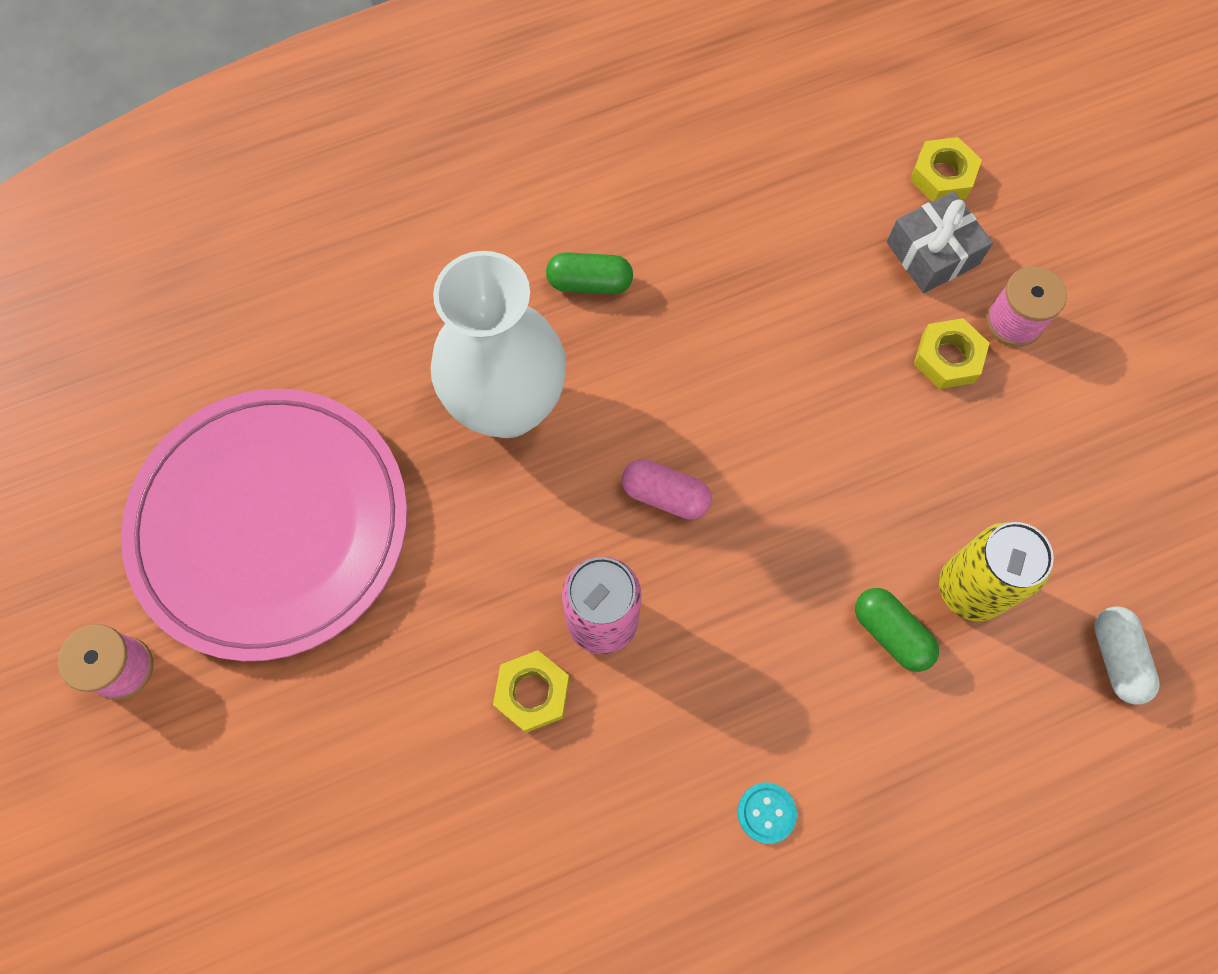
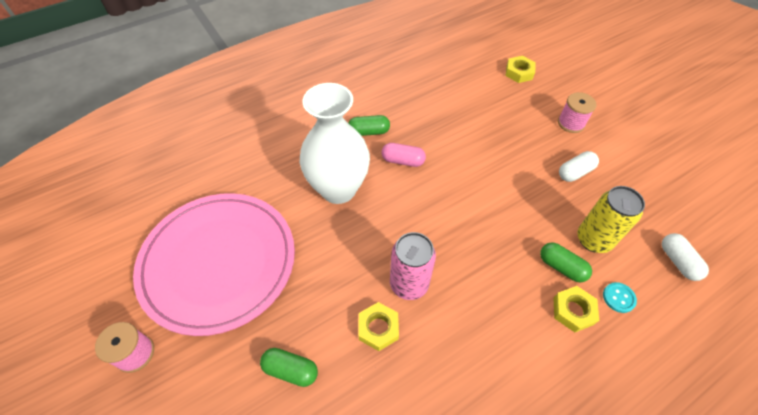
camera: 10 degrees left, 15 degrees down
(374, 740) = (291, 370): none -> green capsule
(665, 495) = (427, 218): pink capsule -> pink capsule (403, 161)
(766, 813) = (525, 373): turquoise button -> turquoise button (618, 298)
(932, 253) = (524, 101): grey gift -> none
(948, 358) = (546, 141): yellow nut -> yellow nut (573, 311)
(983, 439) = (575, 172): none -> white capsule

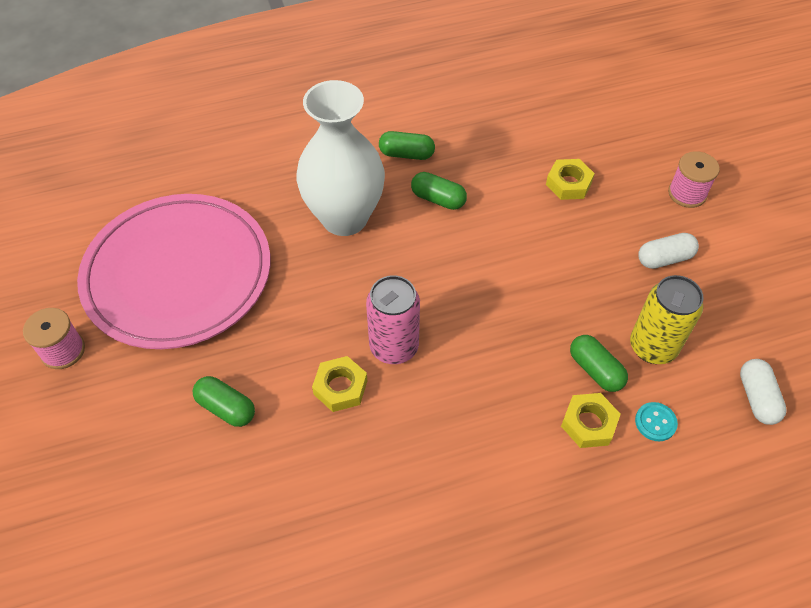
camera: 15 degrees right, 0 degrees up
(403, 161) = (438, 199): pink capsule -> green capsule
(519, 72) = (641, 111): yellow nut -> yellow nut (568, 183)

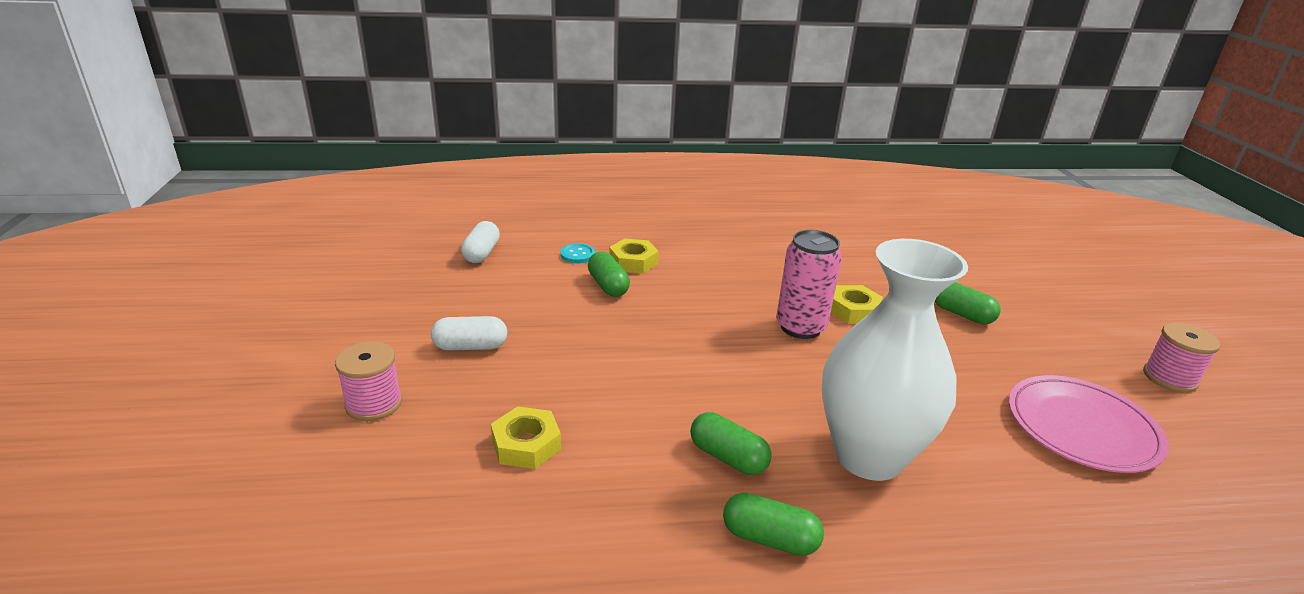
camera: 170 degrees left, 25 degrees down
(178, 274) = (1082, 427): pink plate -> pink plate, size x0.58
(653, 347) = (543, 290): yellow can -> none

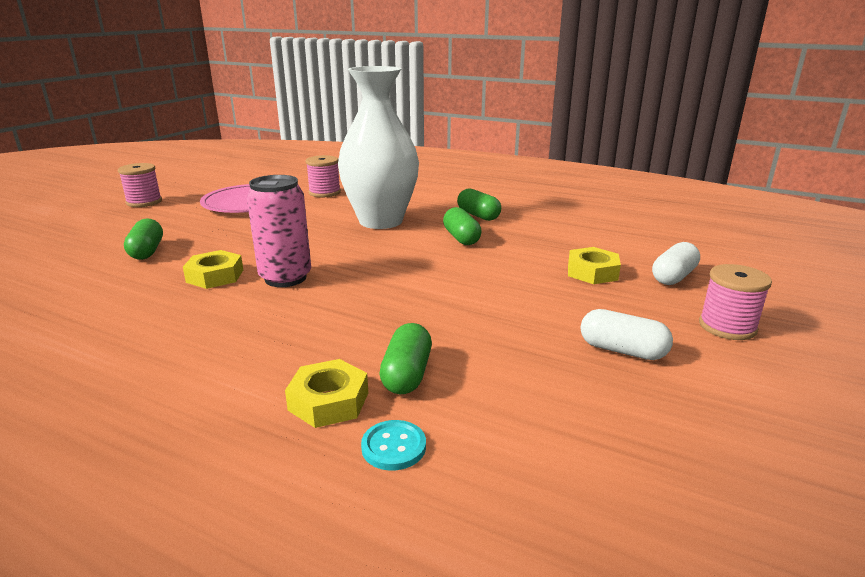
camera: 145 degrees left, 5 degrees down
(481, 253) = (564, 520): white capsule -> white capsule (673, 277)
(1073, 509) = (324, 192): none -> pink spool

